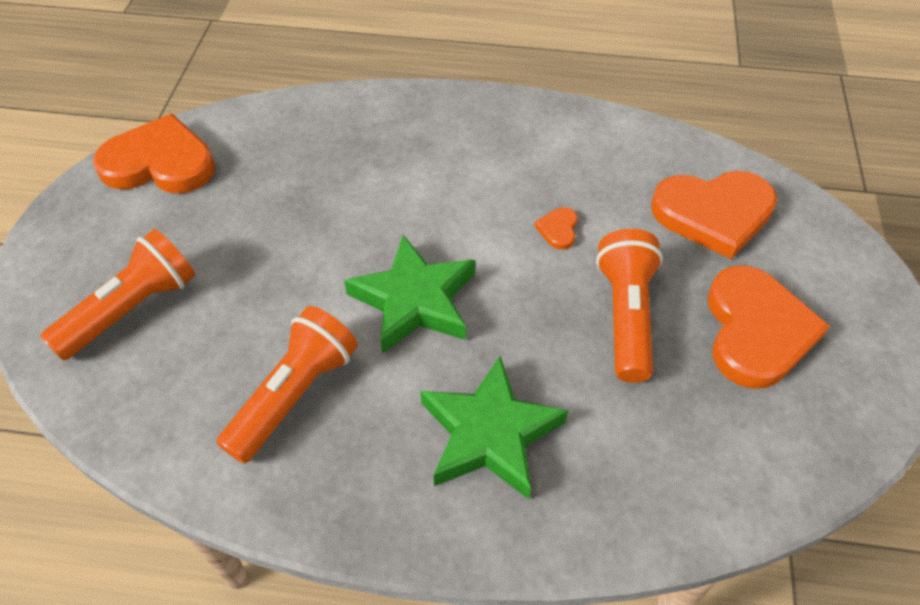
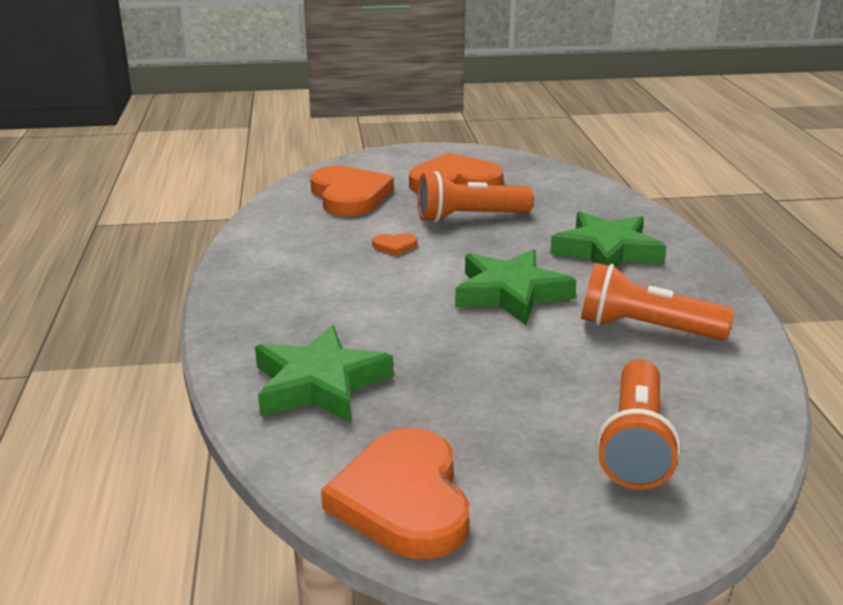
camera: 105 degrees left, 25 degrees down
(132, 309) = (635, 444): orange flashlight -> orange flashlight turned 105 degrees counterclockwise
(317, 141) = (319, 384): none -> green star

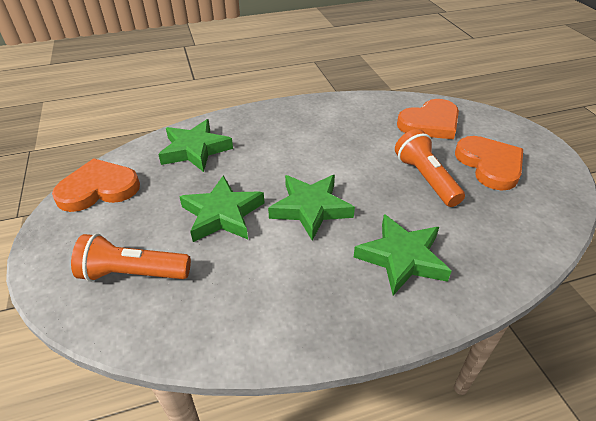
camera: 80 degrees right, 15 degrees up
(394, 246) = (361, 152): orange heart -> none
(510, 362) = (222, 214): none -> green star
(645, 328) = (275, 281): orange flashlight -> none

